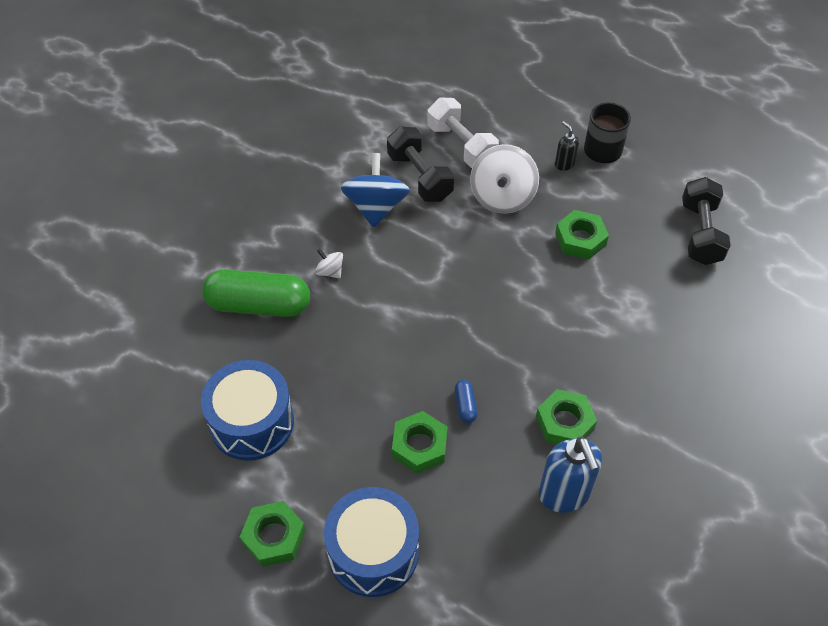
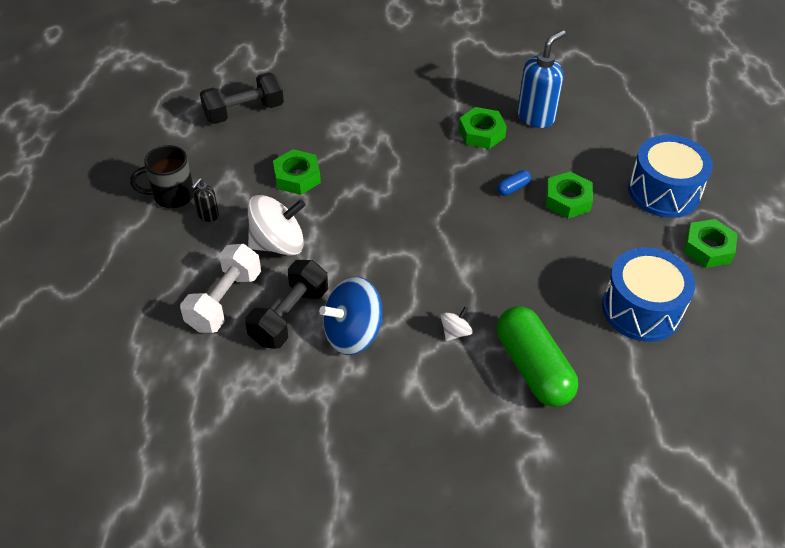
camera: 120 degrees left, 5 degrees down
(330, 271) = (455, 332): white spinning top -> white spinning top turned 150 degrees counterclockwise

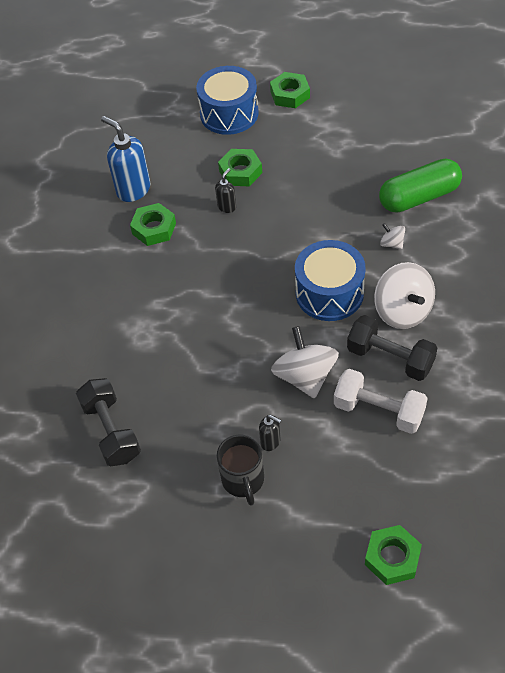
camera: 85 degrees left, 5 degrees up
(297, 177) = (214, 370): green nut -> green nut (392, 557)
(352, 333) = (403, 311): blue spinning top -> white spinning top
(513, 188) = (227, 207): blue capsule -> black soap dispenser
(641, 309) = (354, 135): blue drum -> blue drum (329, 293)

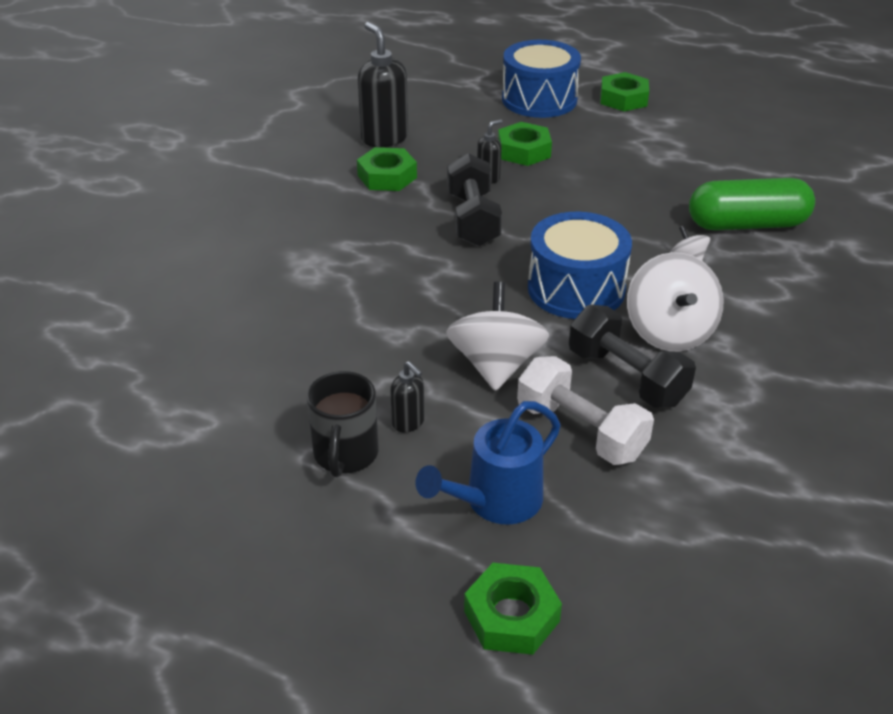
camera: 15 degrees right, 15 degrees down
(111, 431) = (208, 353): black dumbbell -> black dumbbell (473, 220)
(133, 190) = (384, 138): blue soap dispenser -> black soap dispenser
(349, 483) = (495, 502): none -> blue watering can

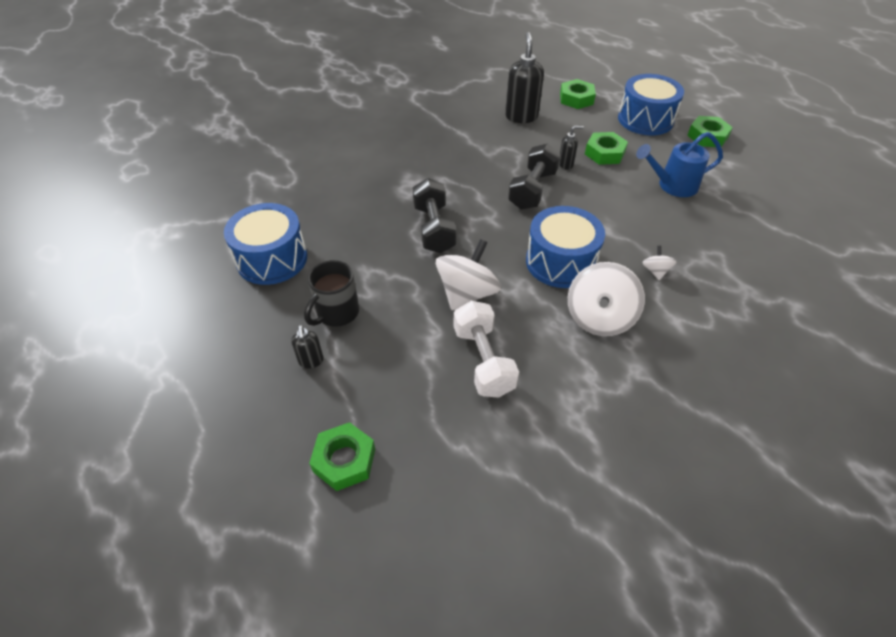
camera: 30 degrees right, 10 degrees up
(187, 426) = (272, 259): none -> blue drum
(387, 176) = (502, 143): green nut -> green nut (576, 99)
(408, 423) = (386, 309): black soap dispenser -> black soap dispenser (311, 361)
(495, 502) = (394, 383): blue watering can -> blue watering can (672, 186)
(626, 377) = (543, 337): black dumbbell -> black dumbbell (434, 229)
(747, 224) = (723, 261): green capsule -> none

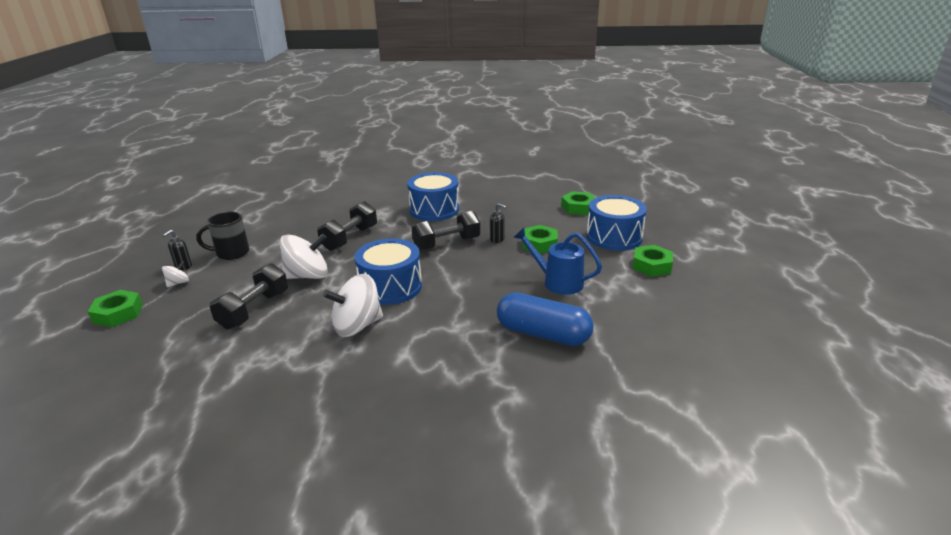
camera: 40 degrees right, 20 degrees down
(272, 259) = (248, 218): blue drum -> blue drum (434, 210)
(483, 361) = (254, 310): white dumbbell -> black dumbbell
(521, 116) = (516, 204): black soap dispenser -> none
(655, 271) = (444, 322): white spinning top -> white spinning top (178, 283)
(733, 240) = (543, 334): none -> blue capsule

